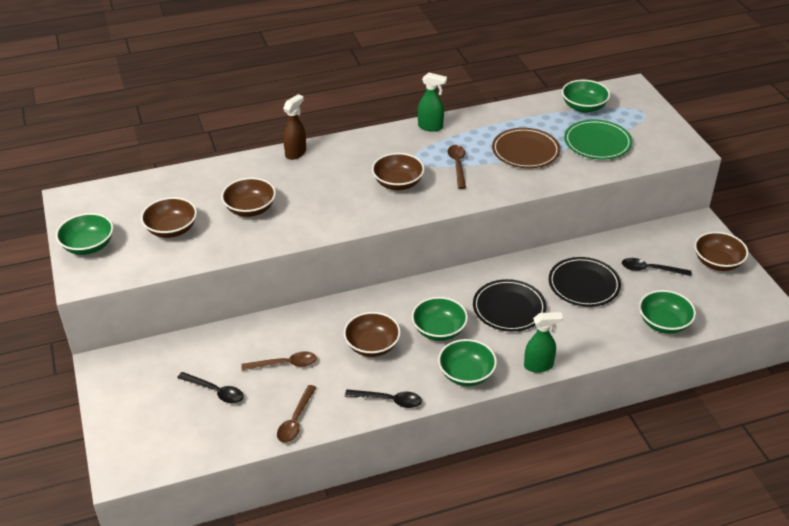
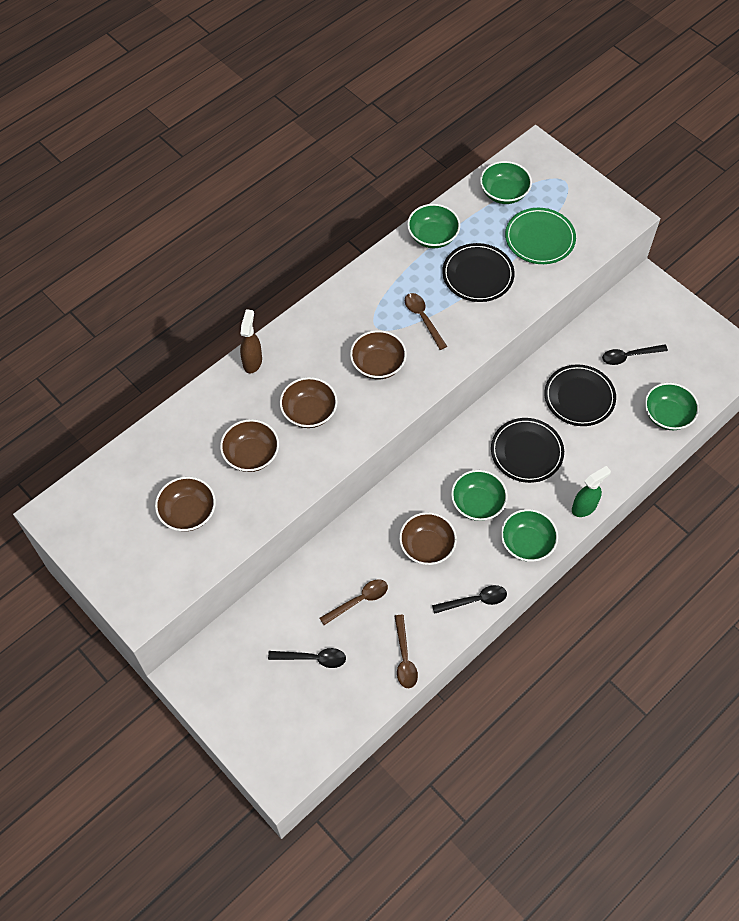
camera: 25 degrees left, 20 degrees up
(88, 246) = (116, 567): green bowl -> green bowl (432, 236)
(430, 127) = (368, 275): green spray bottle -> none
(525, 151) = (478, 275): brown plate -> black plate
(717, 262) = (682, 325): brown bowl -> brown bowl (309, 412)

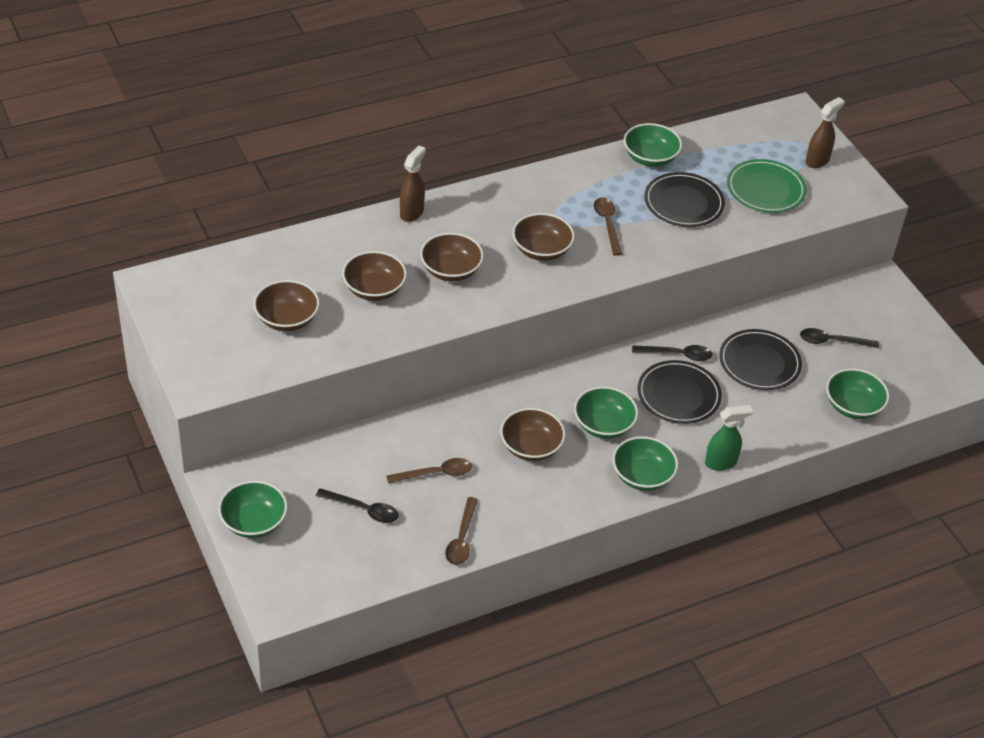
camera: 15 degrees right, 15 degrees down
(475, 600) = (561, 511): black spoon -> black spoon (677, 355)
(504, 193) = (744, 141): green bowl -> green bowl (254, 522)
(571, 194) = (817, 161): none -> brown spray bottle

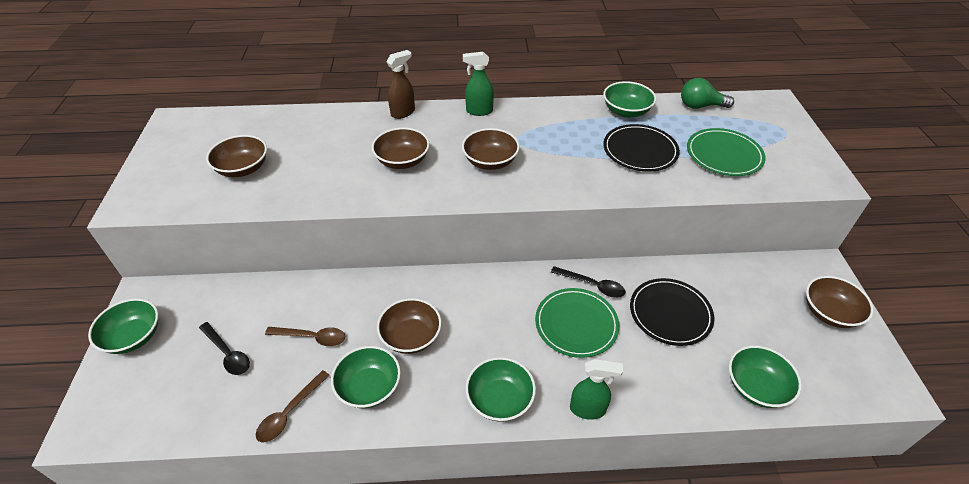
camera: 25 degrees right, 0 degrees up
(374, 289) = (329, 161): brown bowl -> brown bowl (829, 313)
(494, 192) = (479, 111): none -> green spray bottle
(603, 425) = (489, 334): green bowl -> green bowl (369, 387)
(607, 224) = (561, 153): brown spoon -> none
(678, 395) = (576, 324): black plate -> green plate
(723, 134) = (700, 106): none -> green light bulb
(817, 161) = (784, 142): brown spray bottle -> none
(832, 341) = (753, 311): black spoon -> none

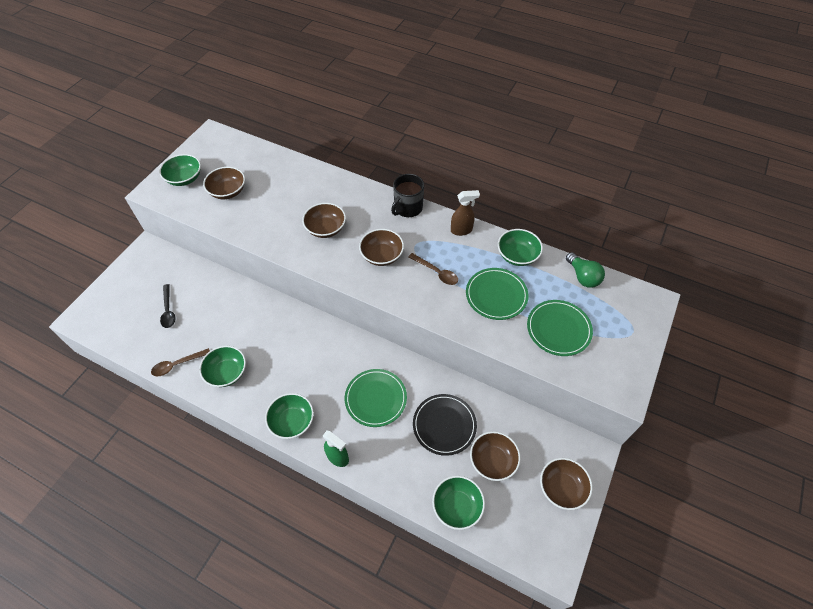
camera: 30 degrees right, 10 degrees up
(134, 337) = (129, 274): green bowl -> green bowl (184, 178)
(312, 337) = (217, 323): brown spoon -> brown spoon (436, 272)
(403, 113) = (355, 187): brown spray bottle -> brown spray bottle (461, 230)
(411, 337) = (271, 353): brown bowl -> brown bowl (492, 461)
(479, 111) = (407, 208): green spray bottle -> black mug
(592, 285) = (409, 377): black spoon -> none
(640, 150) = (496, 295): black plate -> green plate
(700, 106) = (582, 277): green light bulb -> green light bulb turned 150 degrees counterclockwise

